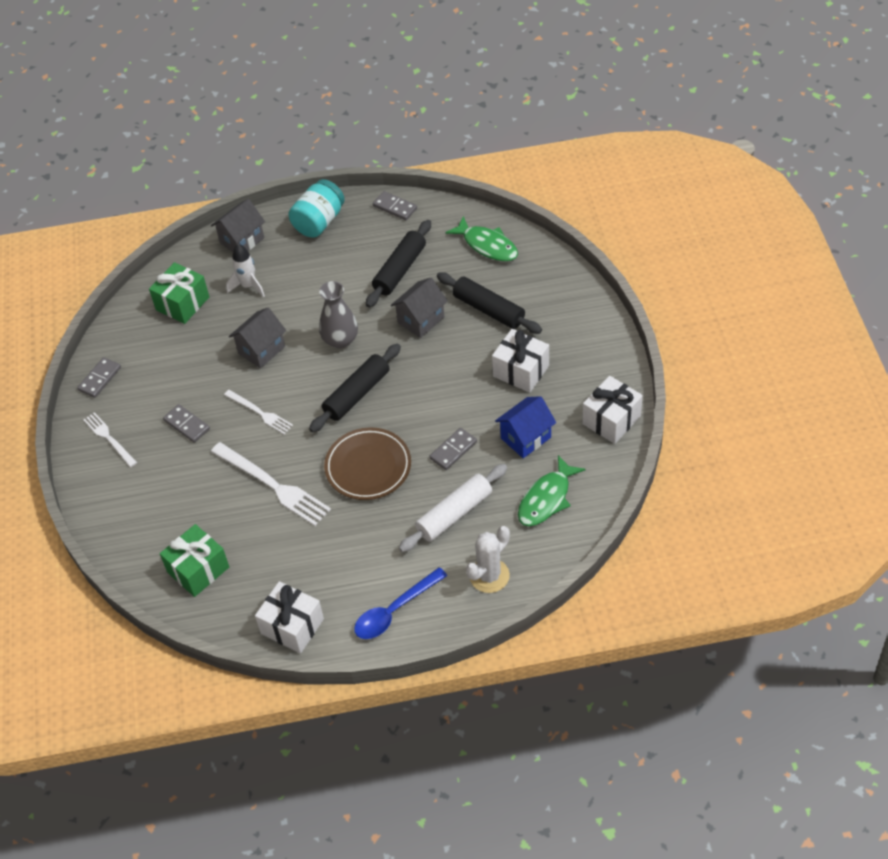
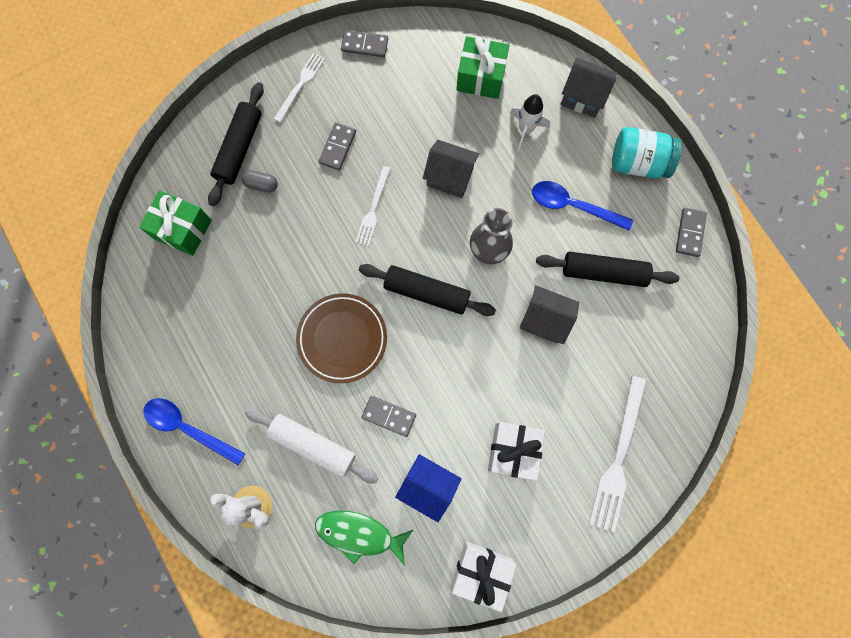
camera: 65 degrees right, 25 degrees up
(189, 493) = (261, 184): none -> grey capsule
(273, 485) = (293, 257): white fork -> white fork (618, 458)
(292, 626) = (146, 339): white gift -> none
(333, 273) = (573, 206): none -> blue spoon
(487, 245) = (674, 353): green fish -> none
(488, 310) = (584, 387): black rolling pin -> black rolling pin (239, 148)

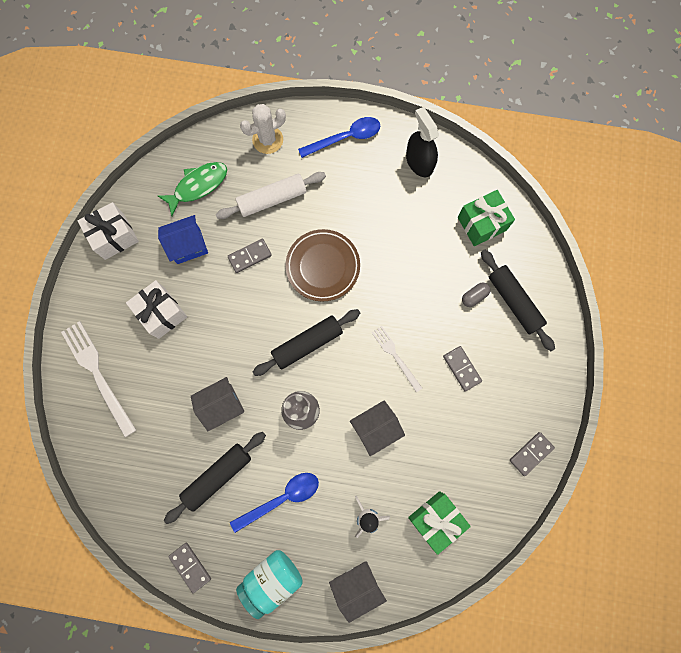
camera: 130 degrees right, 0 degrees up
(160, 334) = (419, 162): none -> black spray bottle
(300, 85) = (532, 380): white fork -> none

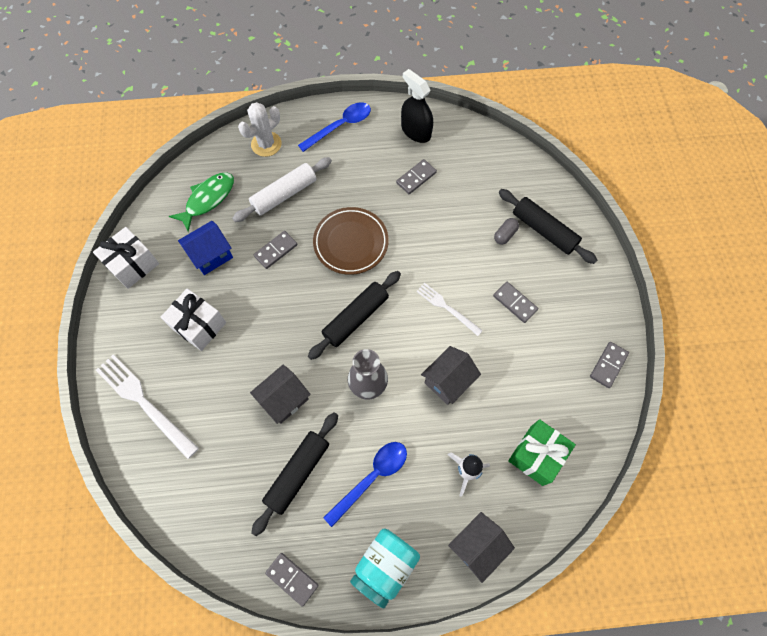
camera: 15 degrees left, 10 degrees down
(405, 213) = (416, 178): none -> grey domino
(481, 224) = (491, 170): green gift -> none

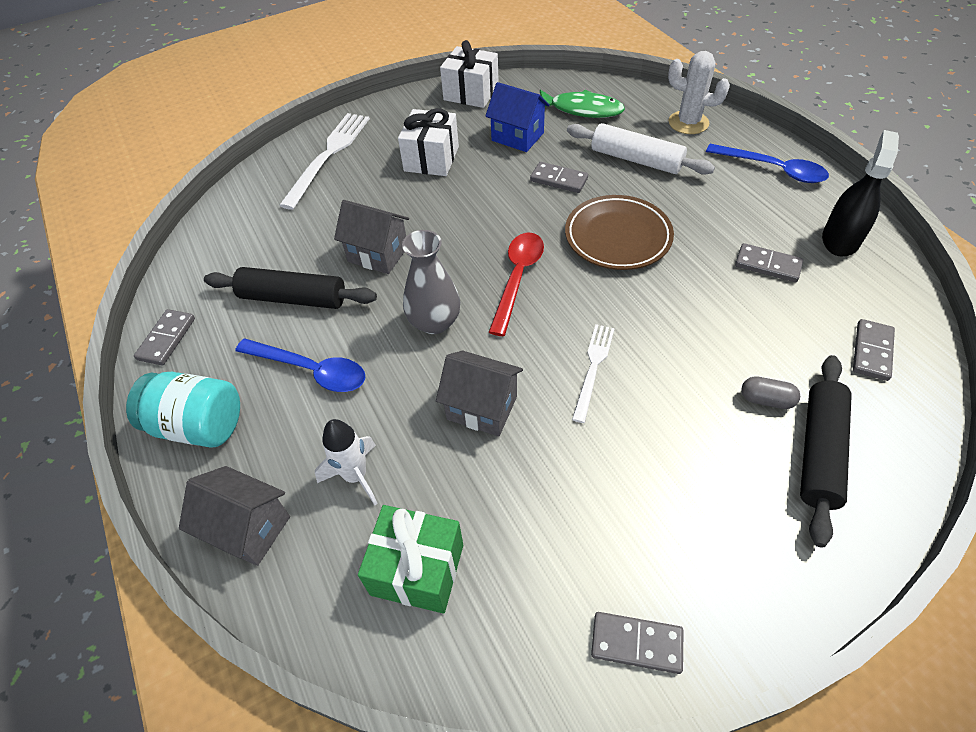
camera: 70 degrees right, 15 degrees down
(355, 318) = (517, 278): black rolling pin -> red spoon
(514, 303) = (658, 452): grey domino -> grey domino (871, 351)

